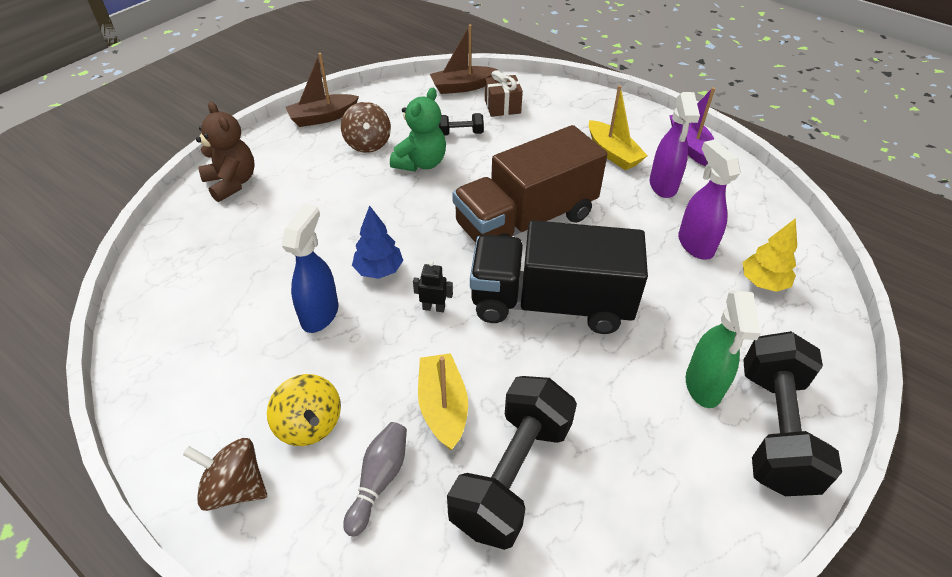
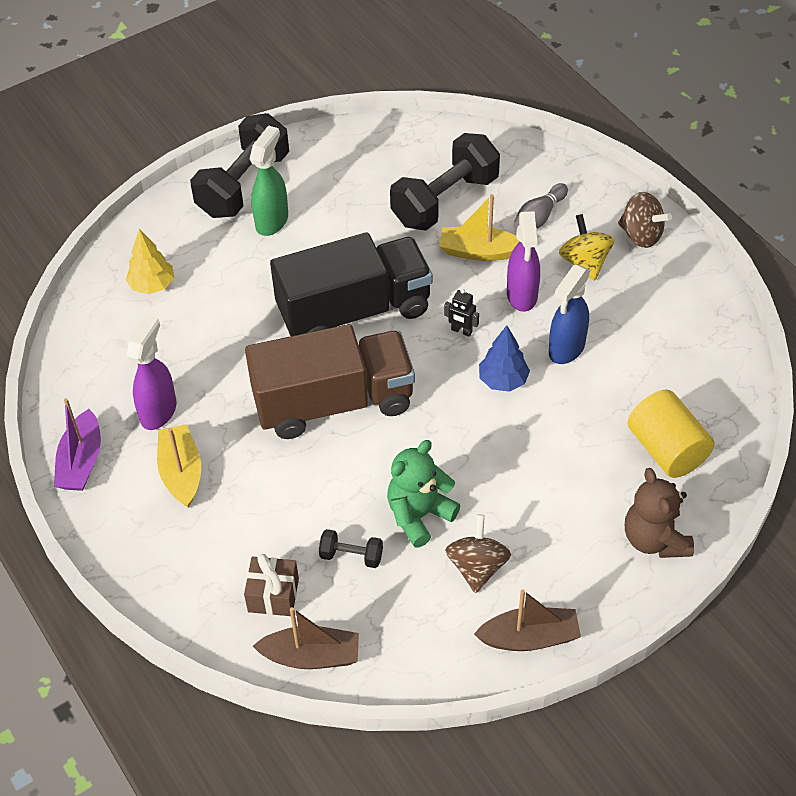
camera: 160 degrees left, 5 degrees up
(217, 245) = (666, 449): none -> yellow cylinder
(443, 407) = (479, 252): yellow boat -> yellow boat turned 90 degrees clockwise
(551, 303) = (354, 311): black truck -> black truck turned 45 degrees counterclockwise
(695, 244) = (182, 335): purple spray bottle -> purple spray bottle (522, 296)

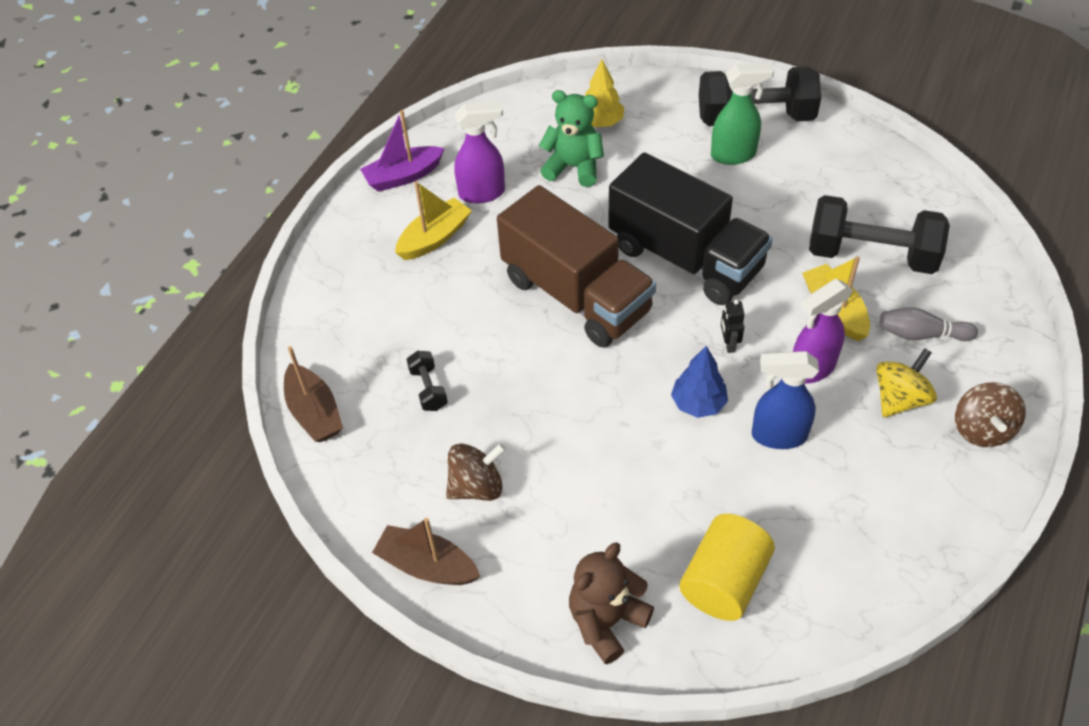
camera: 60 degrees right, 0 degrees up
(273, 595) = (357, 357): brown gift -> none
(419, 515) = (502, 415): green teddy bear -> green teddy bear (573, 167)
(529, 637) = (427, 565): brown boat -> brown boat turned 150 degrees clockwise

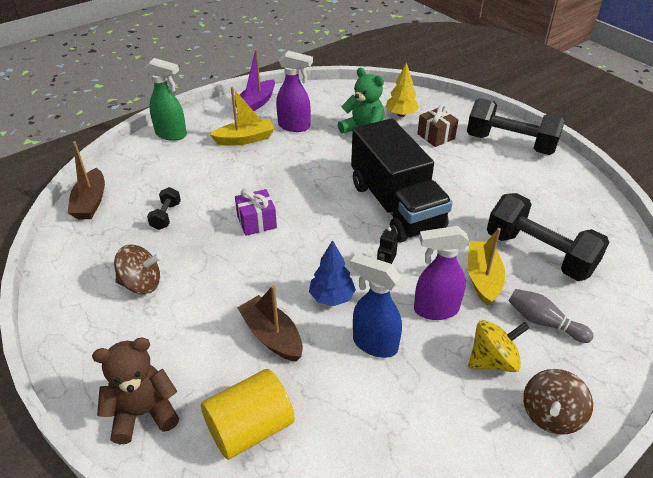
camera: 25 degrees right, 10 degrees down
(403, 176) = (256, 103): purple boat -> purple boat turned 60 degrees counterclockwise
(427, 565) = (67, 317): brown boat -> brown boat (272, 336)
(544, 349) = (256, 222): none -> purple gift
(576, 295) = (304, 200): brown truck -> none
(664, 140) = (436, 136): none -> brown gift
(734, 155) = (478, 159): green spray bottle -> green spray bottle (171, 134)

